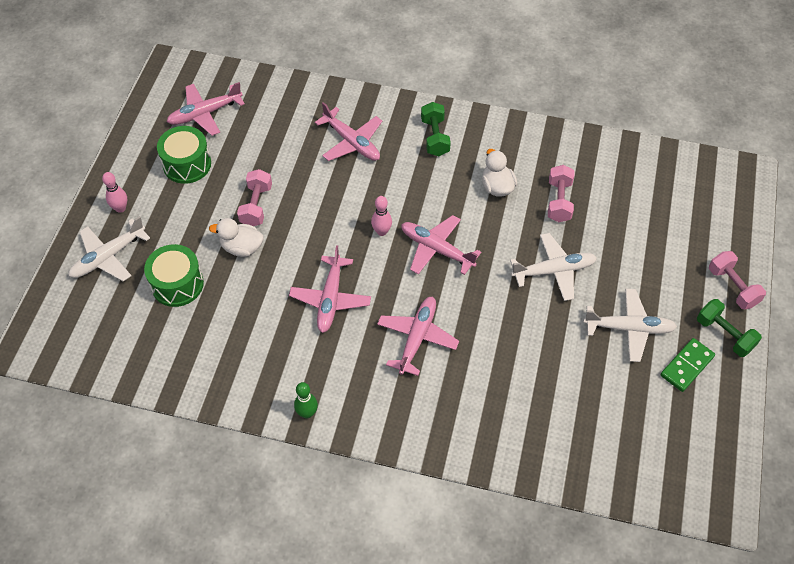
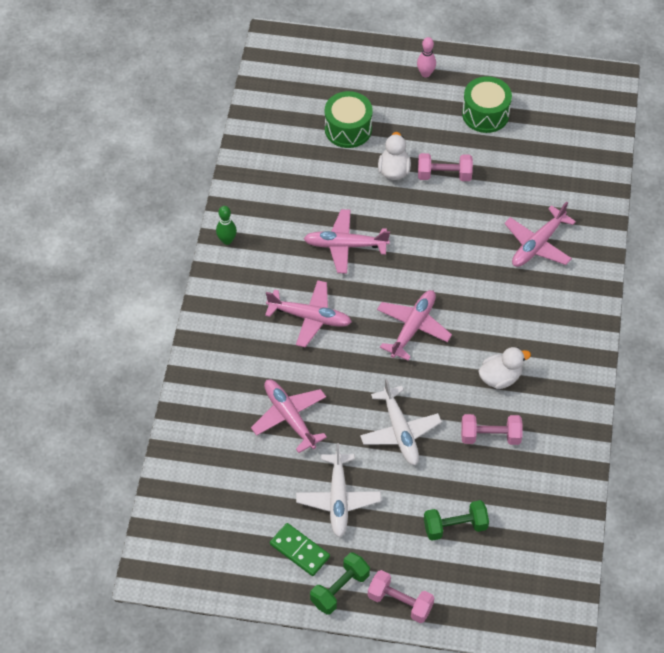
camera: 85 degrees right, 0 degrees up
(109, 257) = (371, 75): white plane -> none
(205, 113) = (552, 118): pink plane -> pink plane (290, 418)
(381, 231) = (428, 279): pink bowling pin -> none
(435, 137) = (558, 317): green dumbbell -> green dumbbell (455, 526)
(732, 287) = (400, 602): pink dumbbell -> pink dumbbell turned 60 degrees clockwise

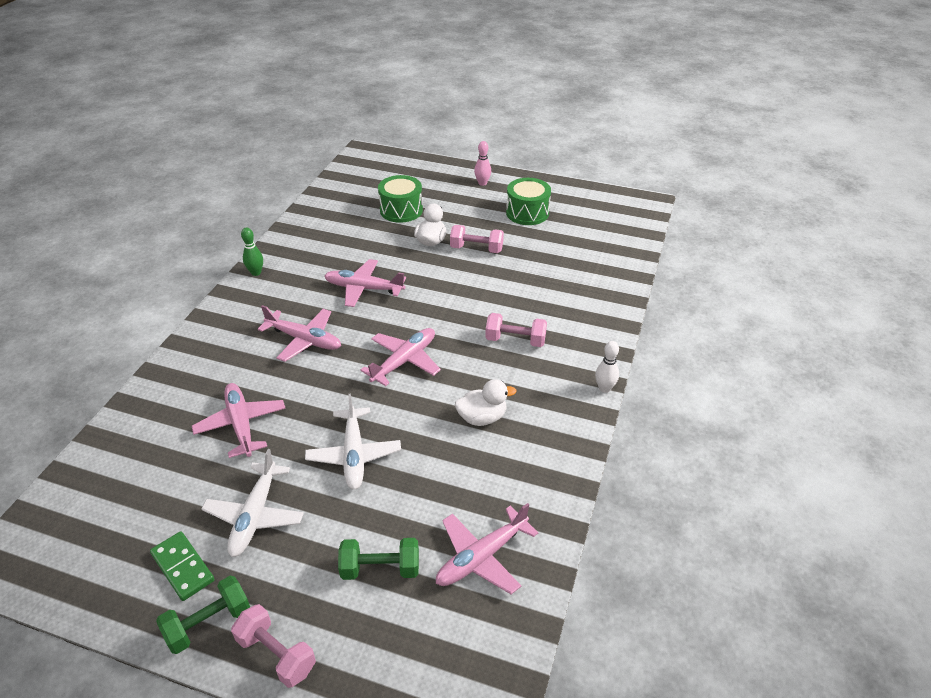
camera: 10 degrees right, 15 degrees down
(490, 436) = (454, 474): pink dumbbell -> pink dumbbell (515, 340)
(538, 244) = (552, 309): pink plane -> pink plane (482, 557)
(602, 330) = (604, 388): none -> white bowling pin

